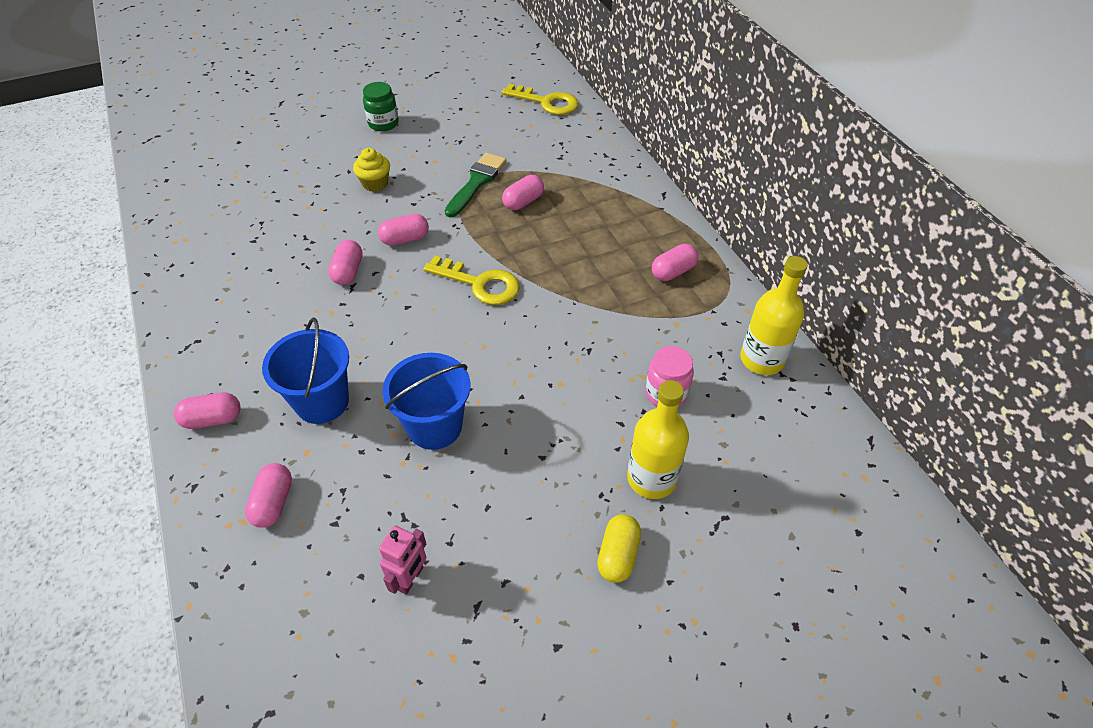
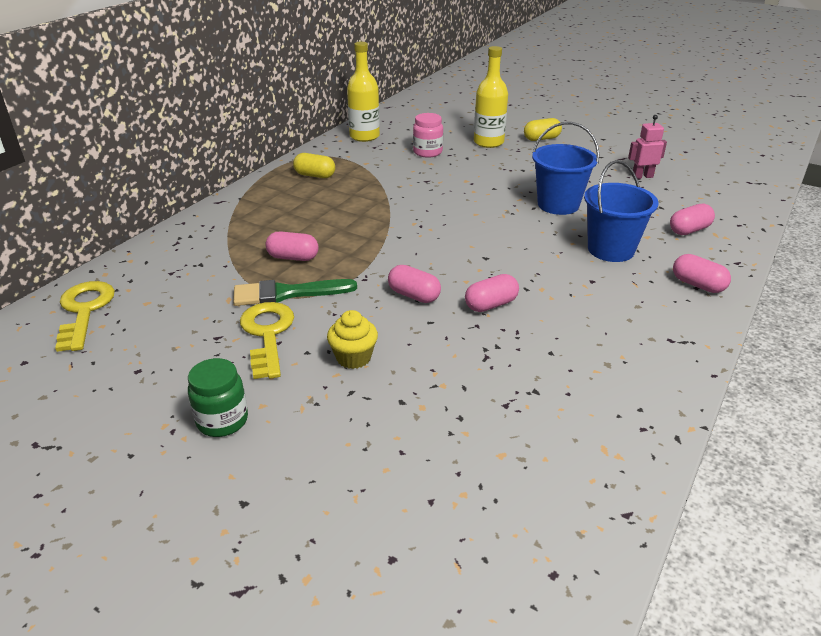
camera: 125 degrees left, 15 degrees down
(480, 284) = (420, 238): yellow key -> yellow key (267, 334)
(673, 271) = (315, 175): pink capsule -> yellow capsule

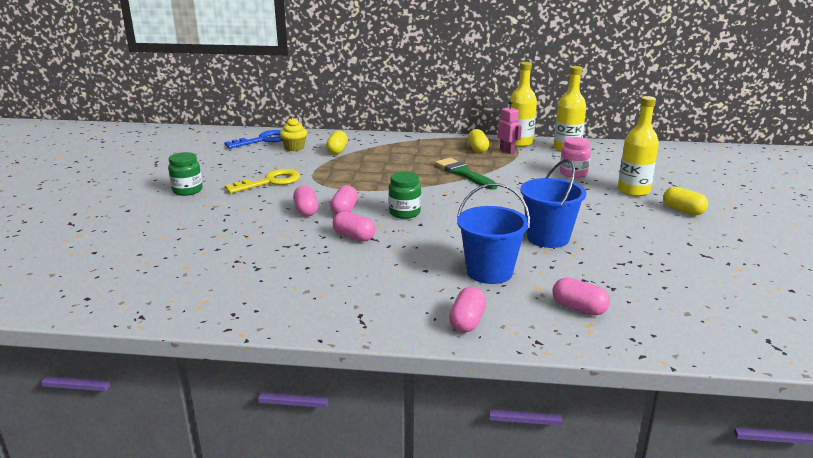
camera: 65 degrees right, 10 degrees down
(84, 311) = (263, 140): yellow key -> blue key
(211, 259) = (337, 151): none -> yellow capsule
(287, 293) = (316, 176): green brush -> green brush (463, 173)
(293, 257) = (359, 168): pink capsule -> pink capsule (306, 211)
(322, 151) = (519, 143): none -> yellow bottle
(353, 357) = (261, 208): yellow cupcake -> yellow cupcake (294, 148)
(451, 259) = (404, 213): none -> green jar
(642, 176) = (674, 270): pink robot -> pink robot (507, 151)

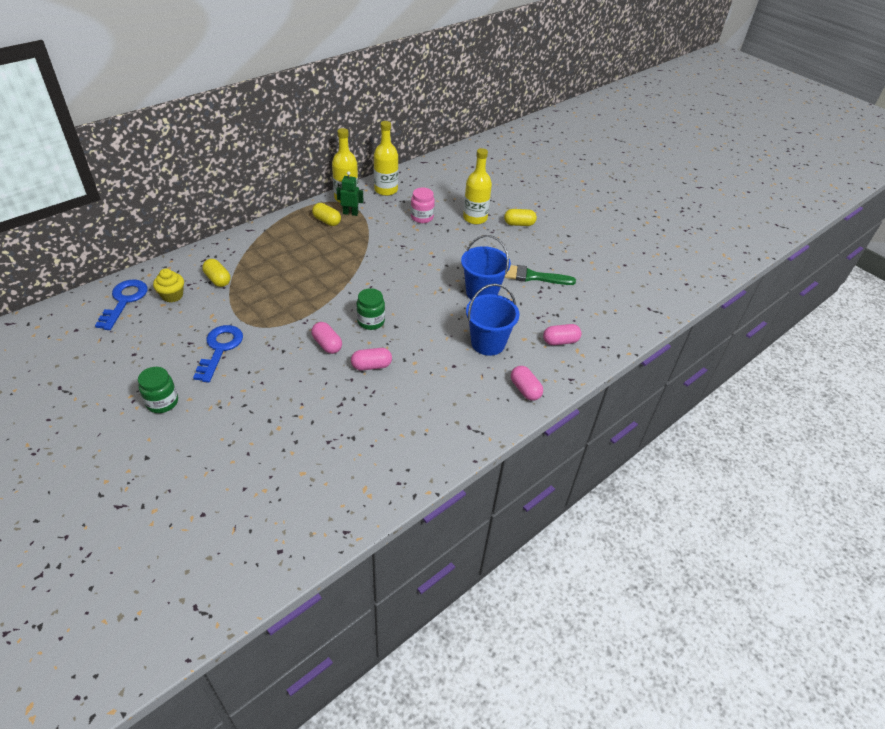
camera: 50 degrees left, 20 degrees up
(270, 182) = (220, 349): yellow key -> blue key
(306, 211) = (300, 362): pink capsule -> none
(463, 173) = (353, 256): green brush -> green brush (532, 276)
(507, 151) = (350, 213): pink robot -> green robot

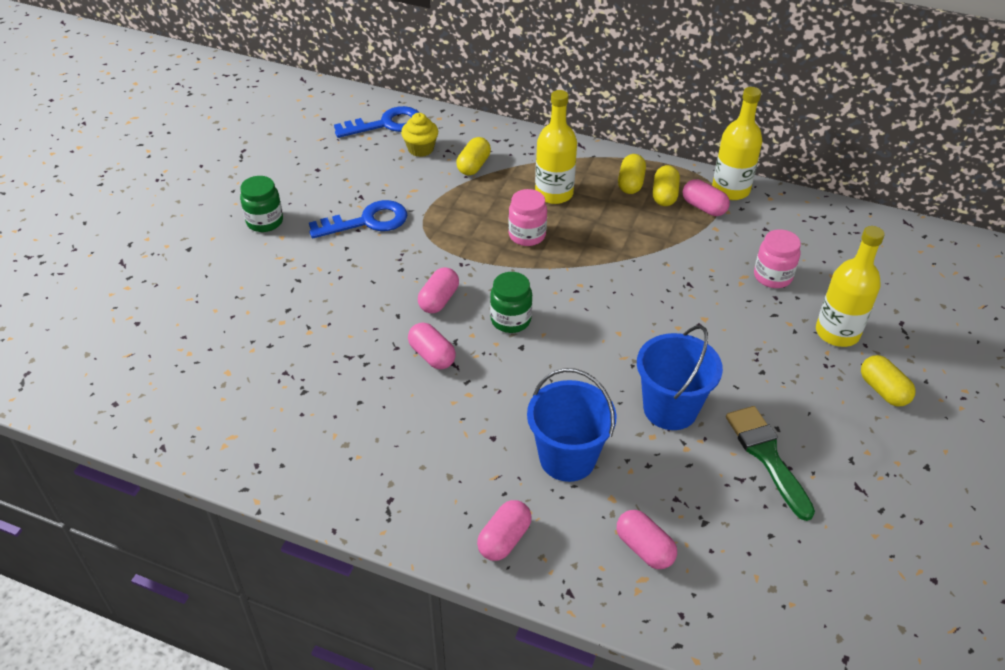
camera: 65 degrees right, 0 degrees up
(304, 228) = (630, 183): none -> yellow capsule
(306, 285) = (527, 235): none -> pink jar
(350, 213) = (703, 207): green robot -> pink capsule
(386, 190) = (792, 216): yellow bottle -> yellow bottle (554, 193)

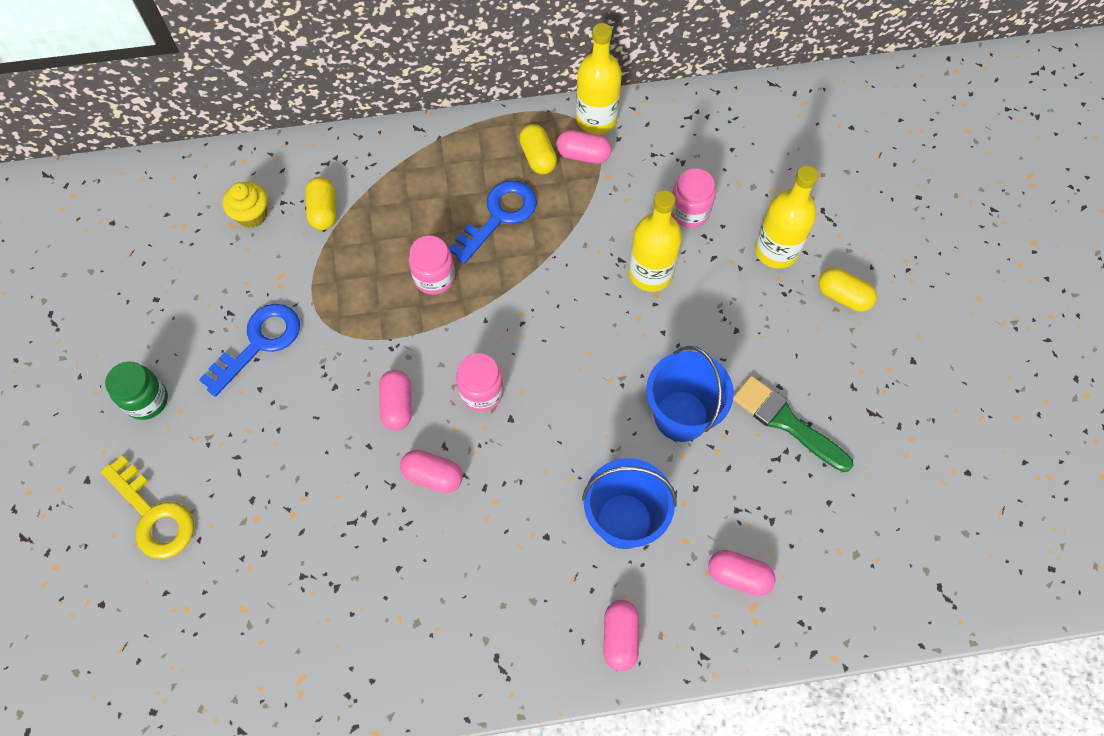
camera: 30 degrees left, 20 degrees up
(214, 288) = (153, 515): none -> yellow key
(386, 124) = (191, 197): blue key -> blue key (499, 216)
(510, 320) = (481, 392): green jar -> pink jar
(554, 193) = (429, 208): yellow bottle -> yellow bottle (650, 273)
(630, 183) = (497, 157): yellow capsule -> none

